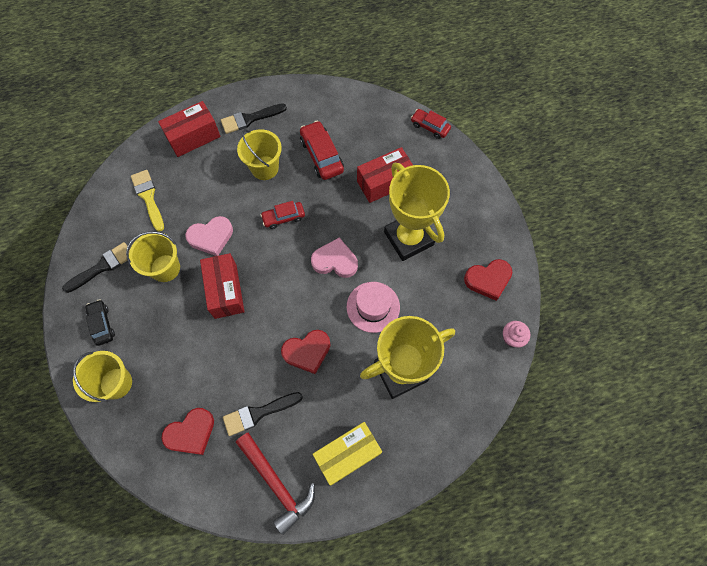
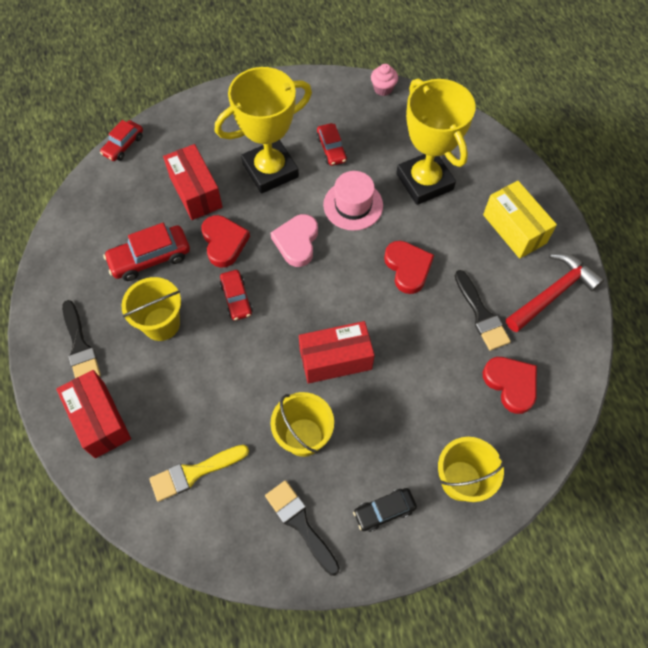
camera: 90 degrees left, 5 degrees down
(211, 237) = (260, 383): pink heart -> none
(434, 289) = (331, 149): none -> red car
(488, 280) = (321, 103): red heart -> red heart (224, 242)

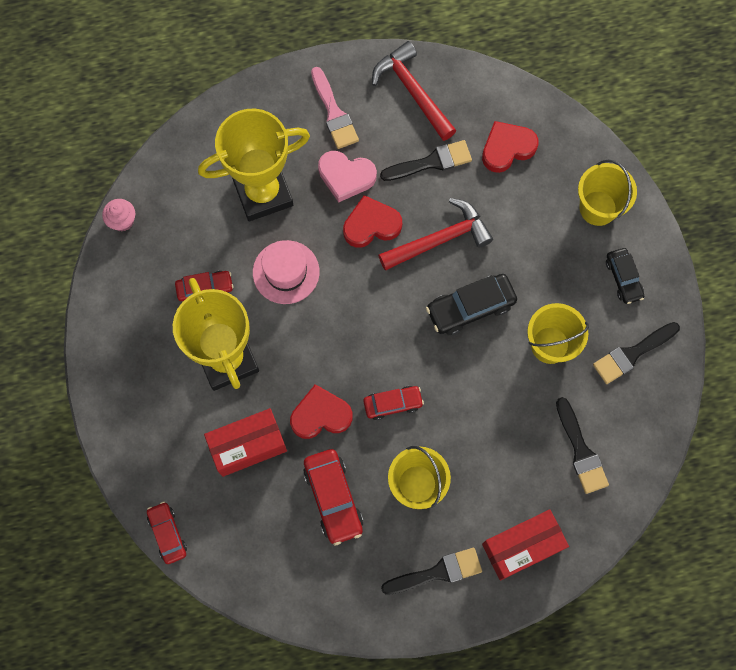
camera: 85 degrees left, 10 degrees up
(123, 145) = (167, 534): red car -> red car turned 150 degrees counterclockwise
(194, 473) = (581, 451): yellow brush -> black brush
(297, 242) = (328, 336): pink heart -> pink heart (346, 176)
(335, 359) = (470, 308): red box -> black car
(402, 327) = (439, 239): none -> red hammer
(514, 229) = (334, 113): yellow box -> pink brush

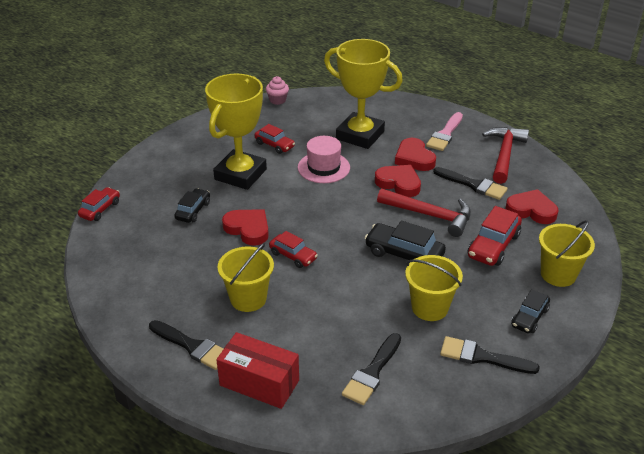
camera: 50 degrees right, 35 degrees down
(248, 446) = (193, 211): red box -> black car
(333, 498) = (196, 265): red car -> red car (493, 246)
(346, 176) = (414, 158): pink heart -> red heart

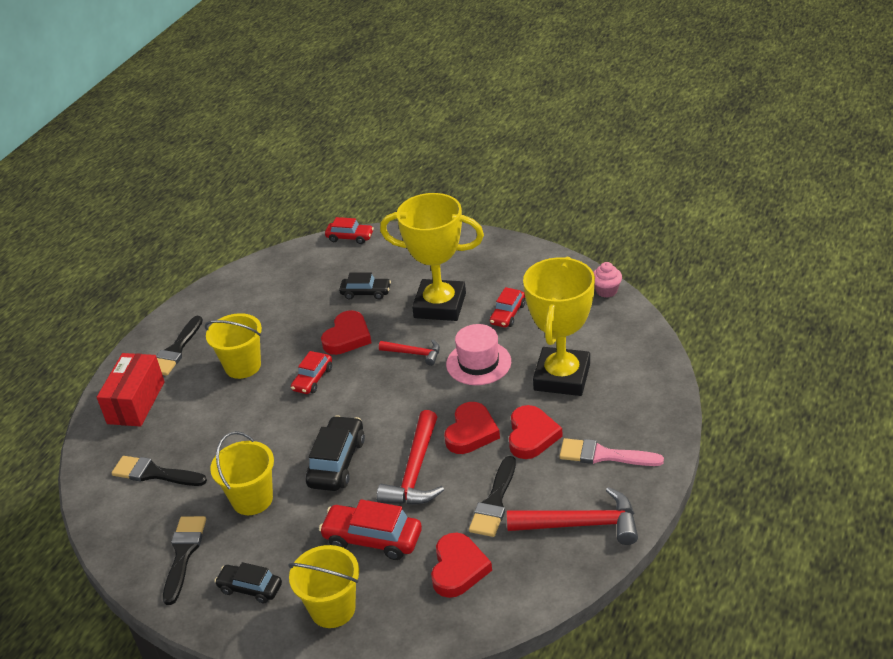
camera: 80 degrees right, 0 degrees up
(293, 196) = (414, 353): none -> red hammer
(414, 158) = (531, 436): red heart -> red heart turned 135 degrees clockwise

